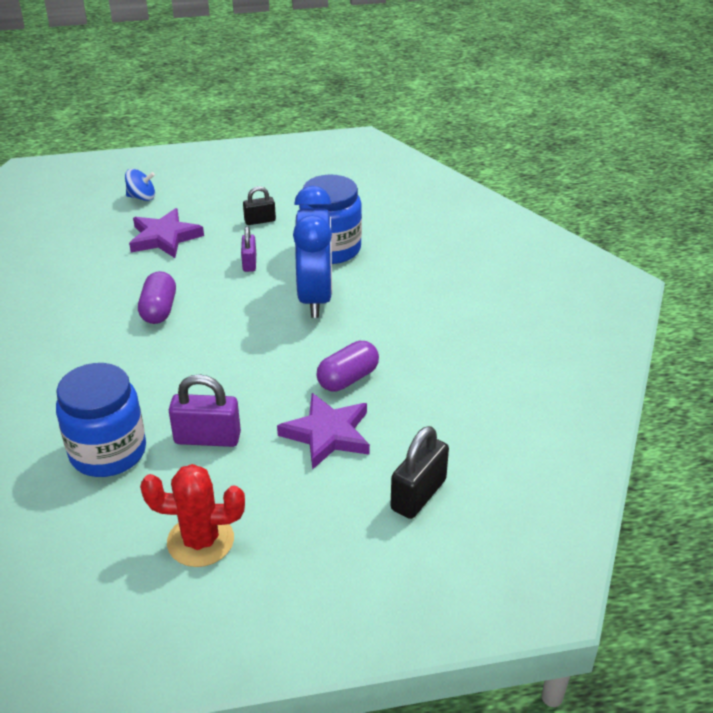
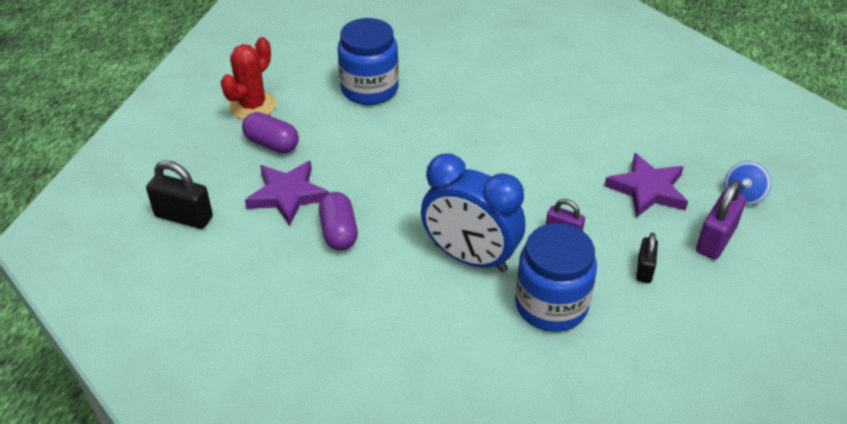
camera: 120 degrees right, 5 degrees up
(159, 310) = (523, 154): purple capsule -> purple capsule (272, 144)
(207, 438) = (341, 135): purple padlock -> purple padlock (716, 239)
(418, 495) = (184, 217): black padlock -> black padlock turned 45 degrees counterclockwise

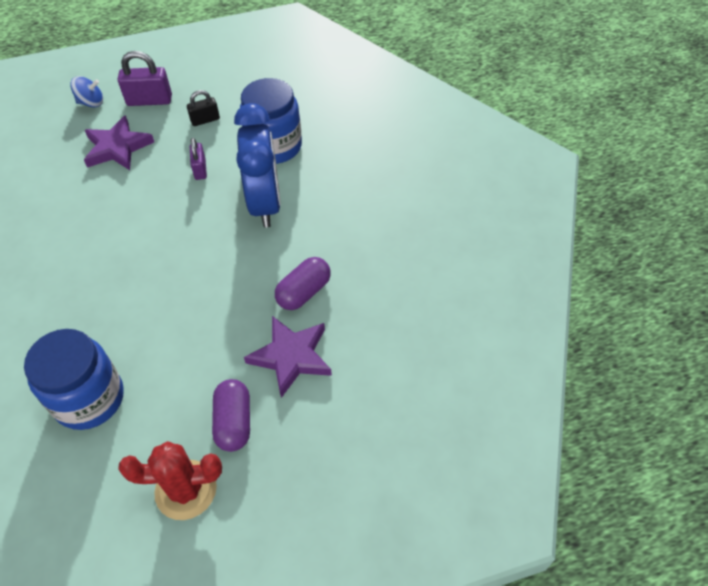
camera: 125 degrees left, 10 degrees up
(184, 217) = (380, 415): black padlock -> none

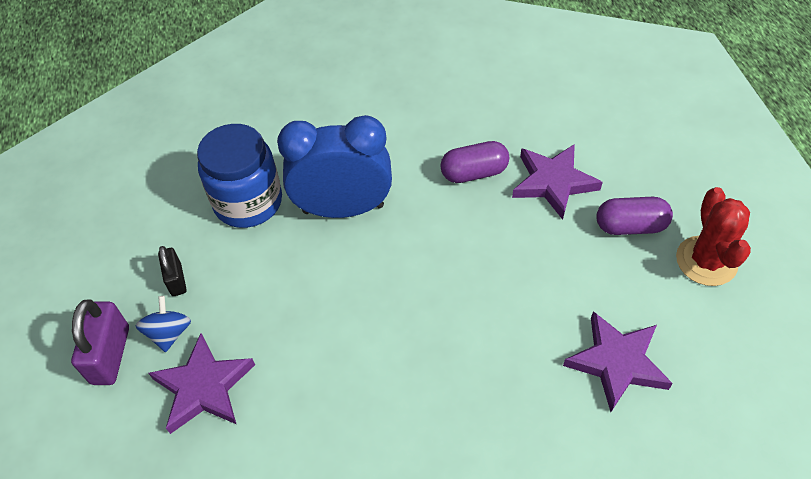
camera: 85 degrees left, 0 degrees up
(89, 399) = (616, 362): blue jar -> purple star
(91, 103) = (87, 441): blue spinning top -> blue spinning top (169, 333)
(200, 169) = (271, 279): purple padlock -> none
(304, 292) = (474, 173): purple capsule -> purple capsule turned 60 degrees counterclockwise

